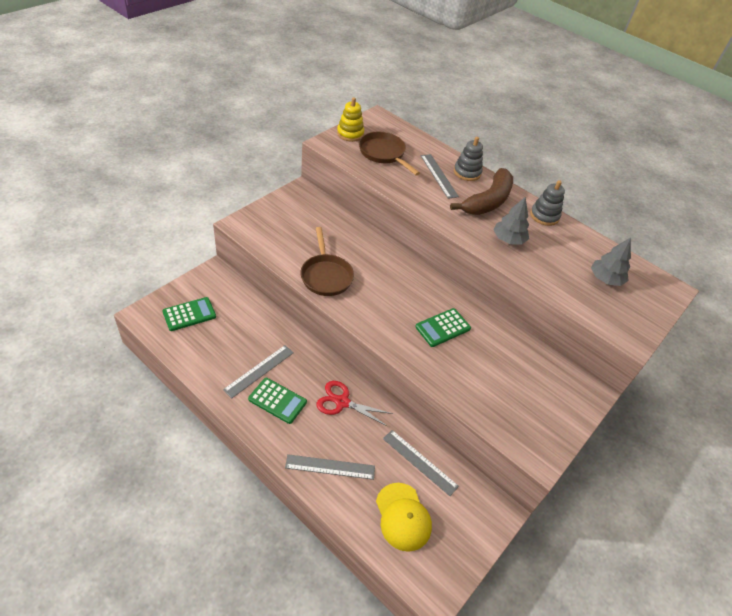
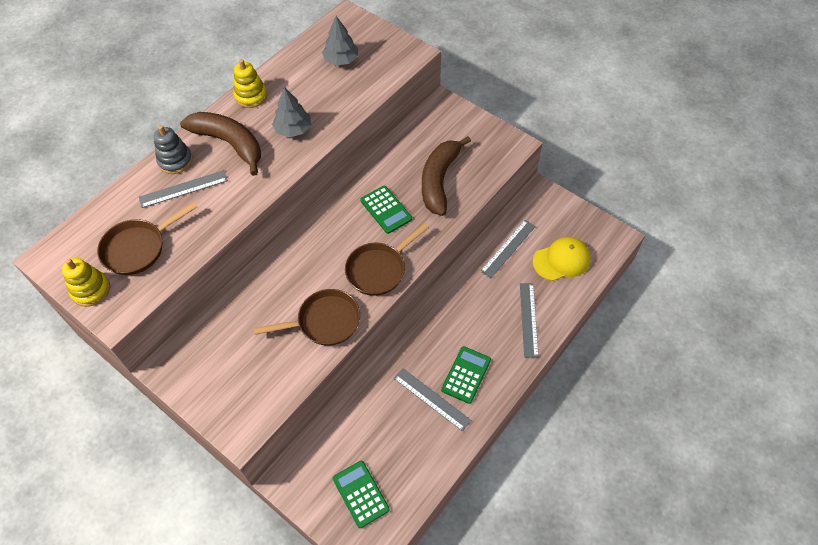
camera: 85 degrees left, 10 degrees up
(342, 402) = (457, 315): red scissors -> none
(375, 316) = (379, 269): none -> brown pan
(481, 375) = (439, 180): none -> brown banana
(544, 216) = (251, 96): grey stacking toy -> yellow stacking toy

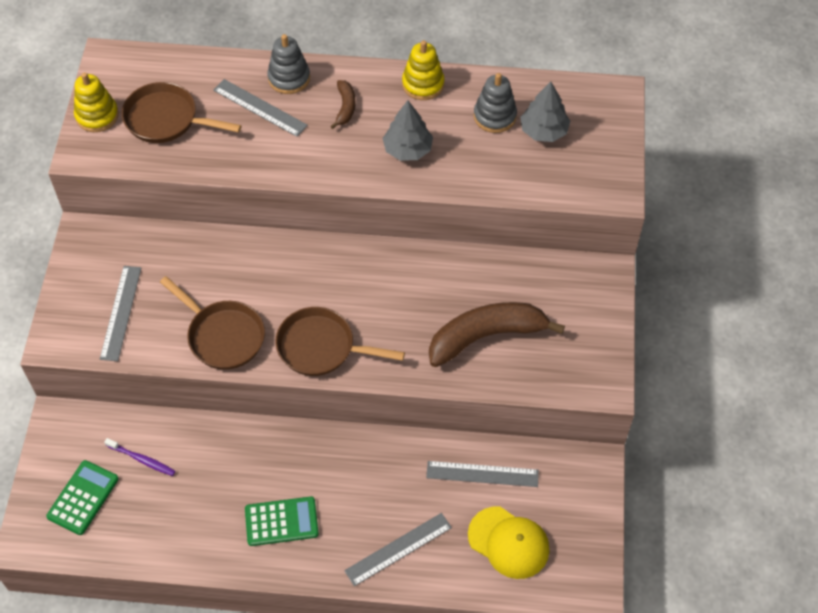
camera: 55 degrees right, 0 degrees up
(229, 143) = (345, 107): brown banana -> brown banana, size x0.46
(309, 76) = (494, 116): none -> grey stacking toy
(359, 438) = (142, 460): none -> purple toothbrush
(386, 210) = (404, 307): green calculator -> none
(431, 399) = (230, 503): grey ruler -> grey ruler (121, 312)

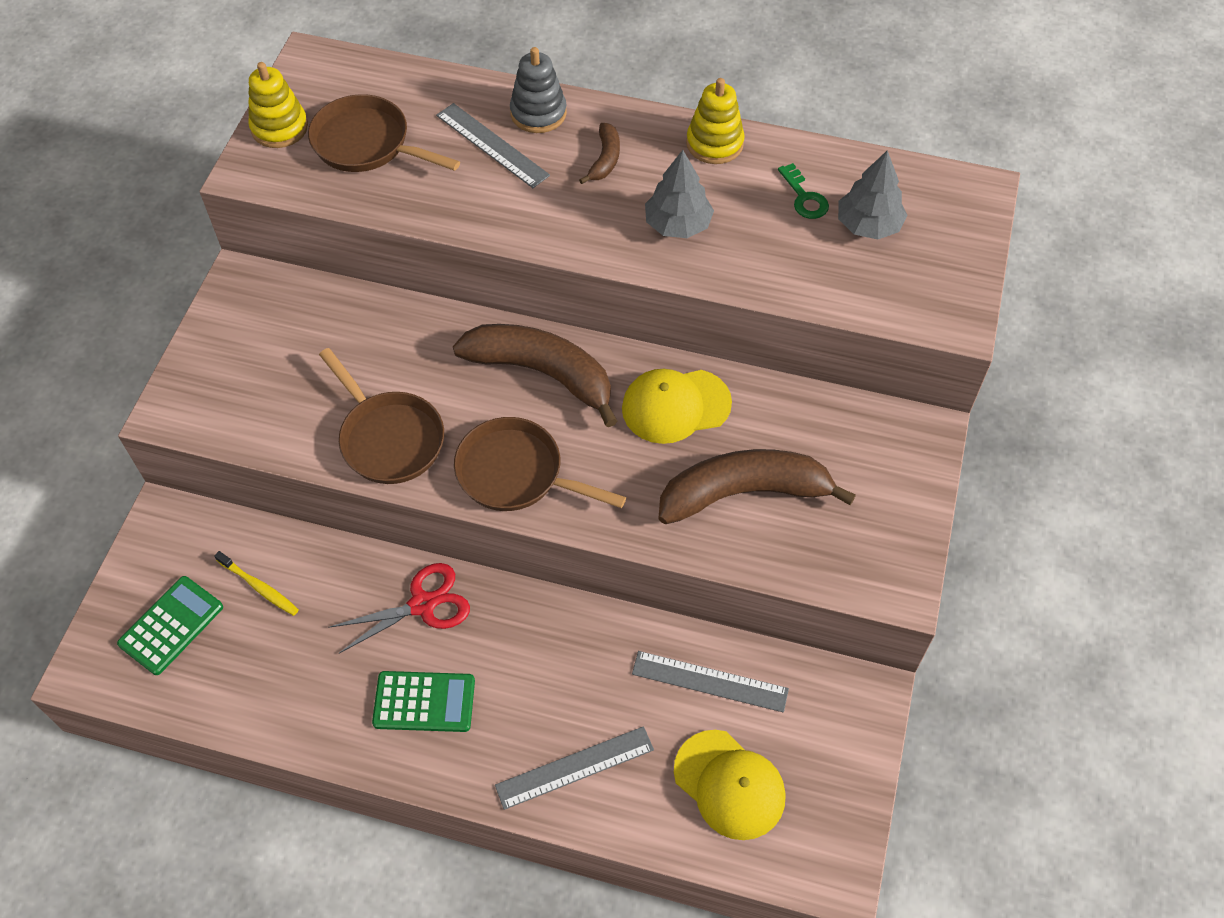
camera: 10 degrees right, 0 degrees up
(121, 312) = (263, 388): grey ruler -> none
(142, 460) = (259, 587): purple toothbrush -> yellow toothbrush
(265, 453) = (422, 604): none -> red scissors
(325, 271) = (542, 373): none -> brown banana
(426, 281) = (675, 406): none -> yellow cap
(494, 116) = (804, 197): grey stacking toy -> green key

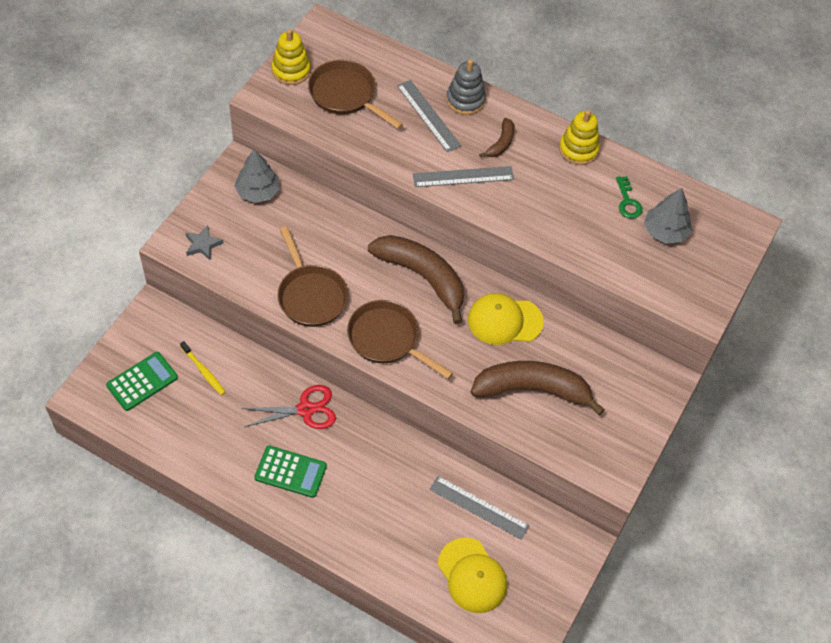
camera: 10 degrees right, 0 degrees up
(212, 404) = (203, 244): none -> grey star
(574, 767) = (375, 538): grey ruler -> grey ruler (463, 177)
(678, 224) = (536, 200): grey tree -> grey tree (258, 191)

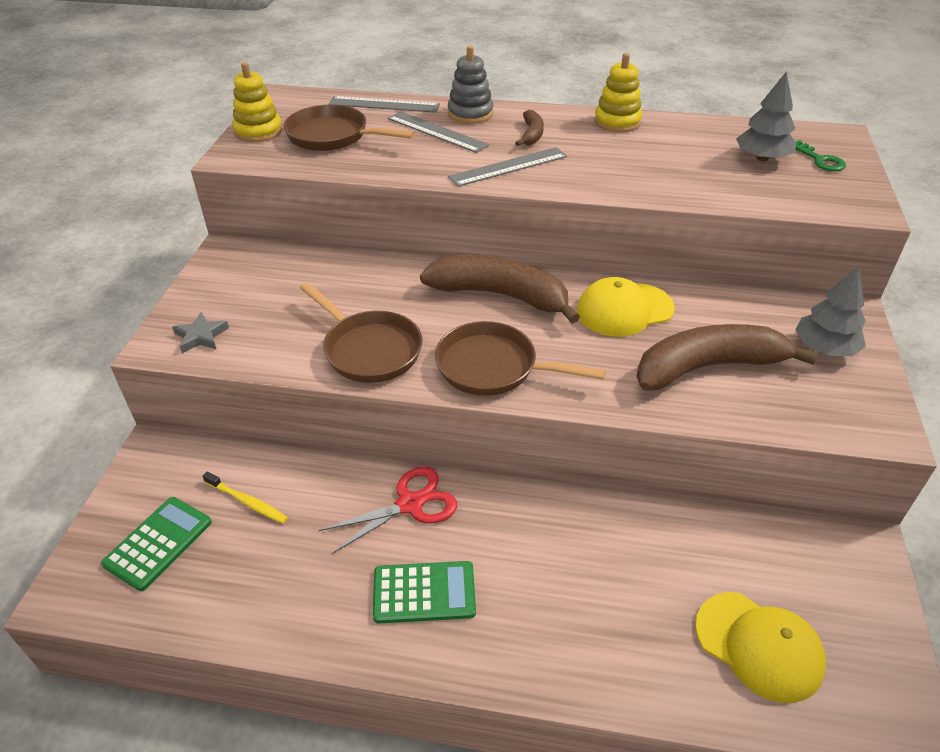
camera: 15 degrees left, 15 degrees down
(258, 191) = (257, 269): grey tree -> grey tree (824, 348)
(479, 507) = (706, 549): grey ruler -> grey ruler (384, 104)
(627, 201) = (702, 146): green key -> green key (820, 160)

